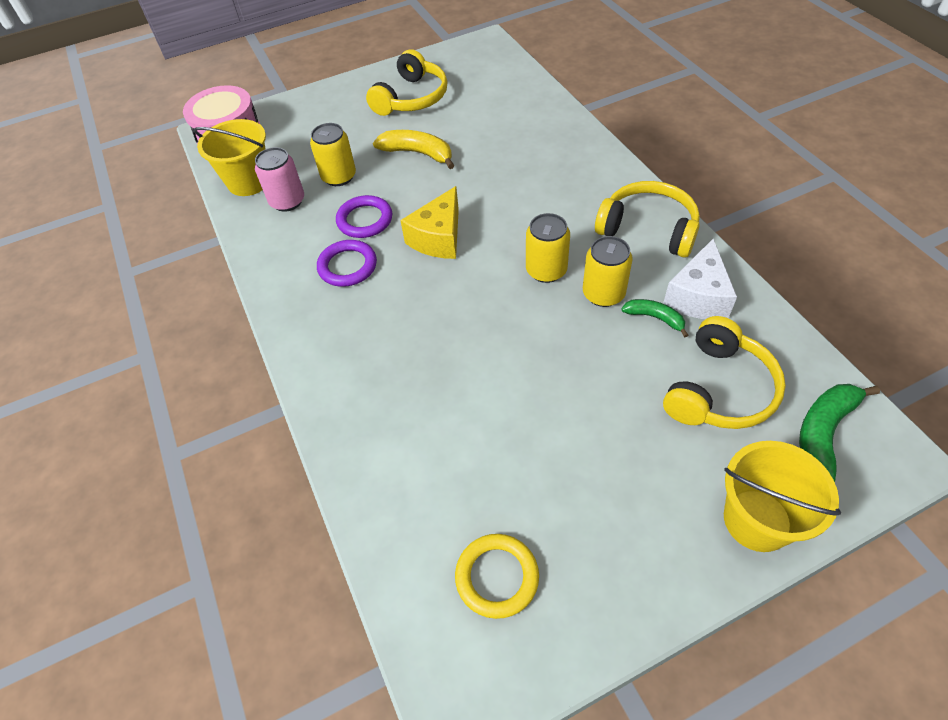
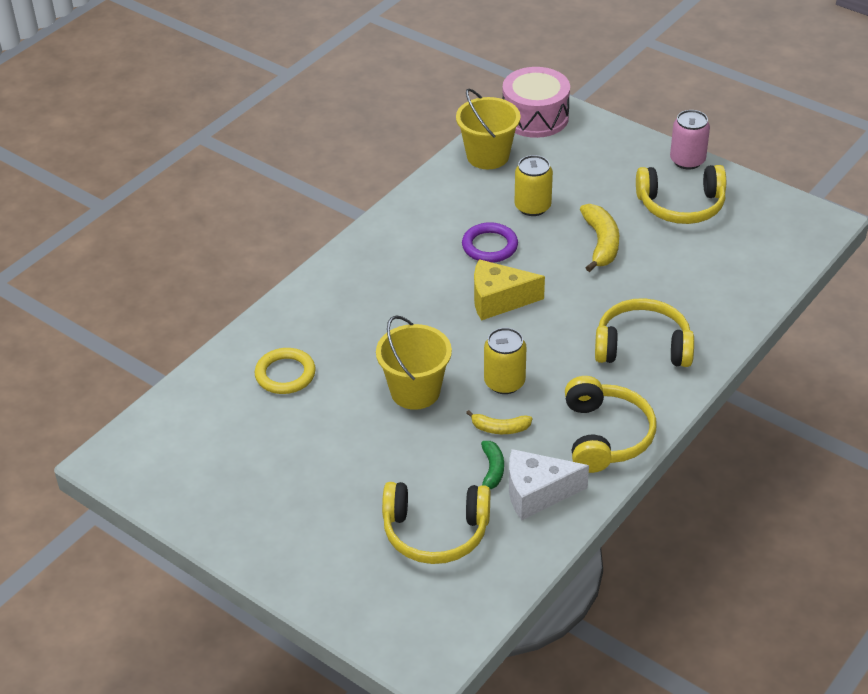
camera: 60 degrees right, 10 degrees down
(287, 201) = (480, 190): pink can -> pink can (687, 160)
(347, 266) = (429, 259): purple ring -> none
(497, 577) = (199, 450): yellow ring -> yellow ring (285, 374)
(556, 172) = (642, 347): none -> yellow headphones
(603, 294) = (500, 428): yellow can -> yellow banana
(757, 520) = (319, 582): yellow bucket -> yellow bucket (415, 391)
(823, 432) = (428, 609): green banana -> none

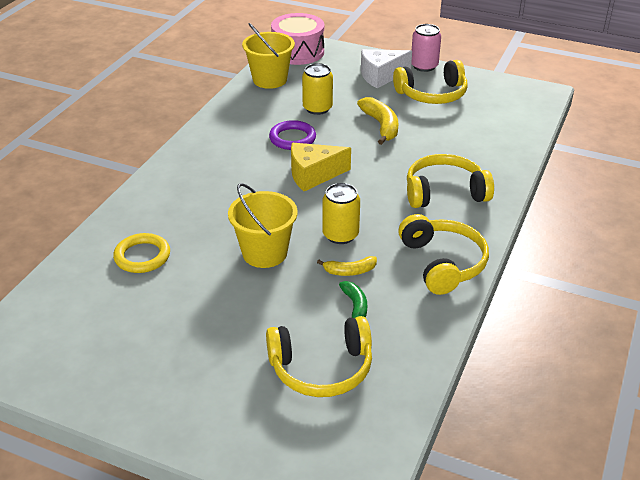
camera: 15 degrees left, 5 degrees down
(537, 493) = (402, 319): white cheese -> white cheese (381, 76)

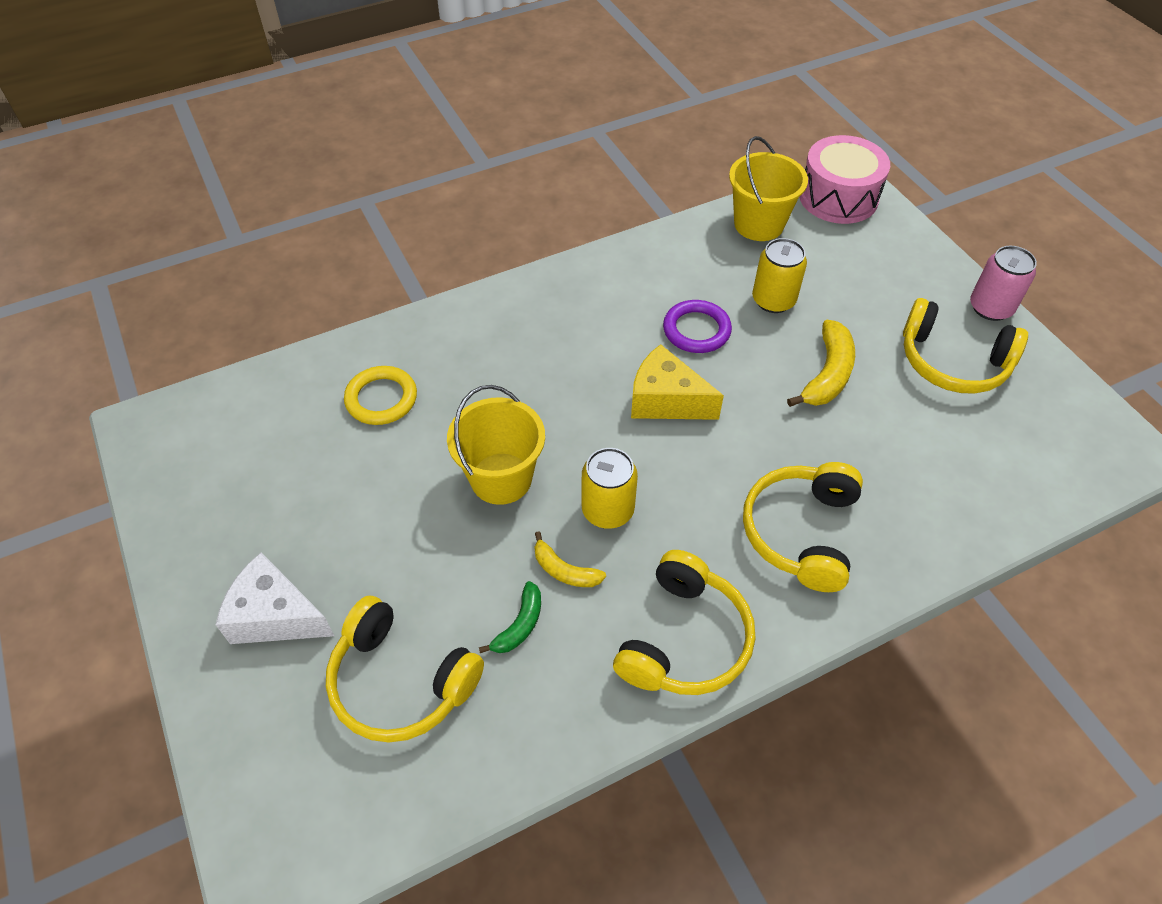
camera: 40 degrees right, 15 degrees up
(381, 76) = (910, 293): white cheese -> white cheese (276, 616)
(444, 192) = (801, 532): yellow headphones -> yellow headphones turned 105 degrees counterclockwise

